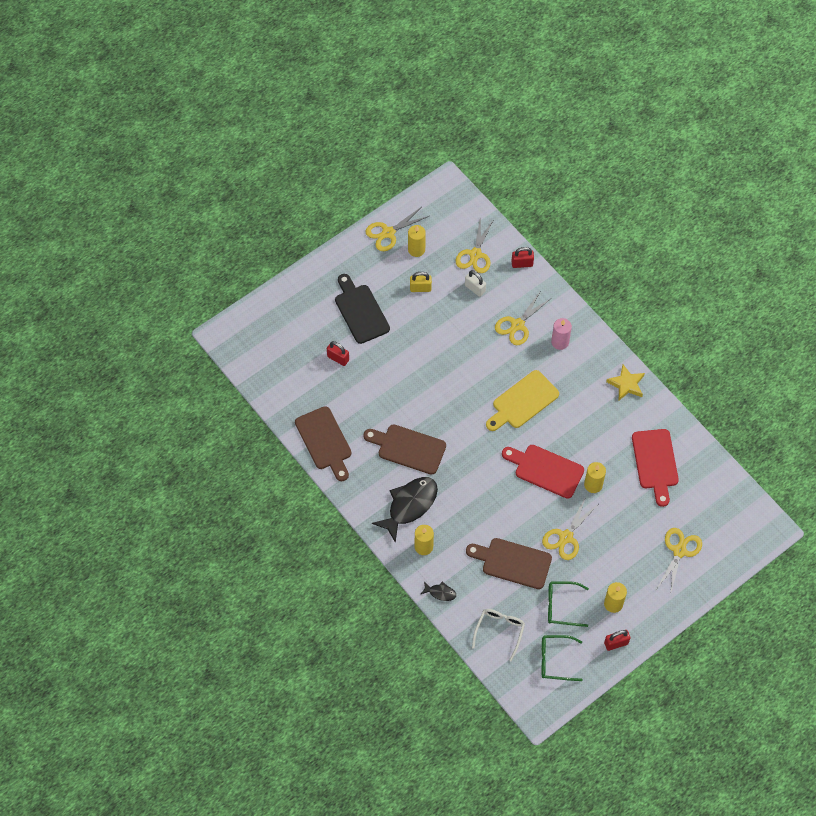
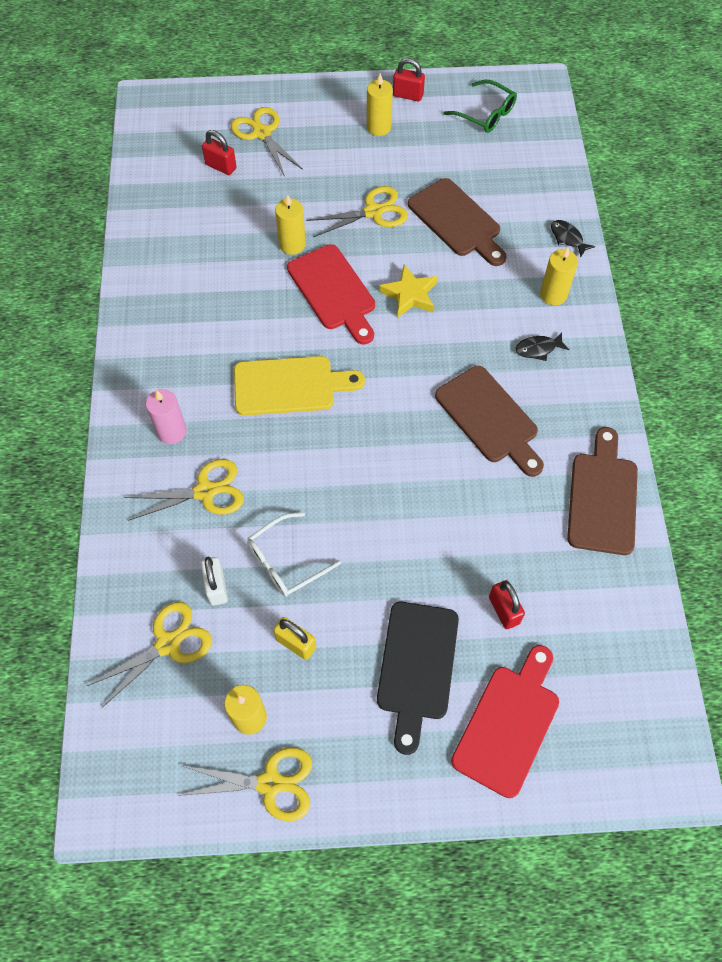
camera: 145 degrees left, 0 degrees up
(409, 506) = (538, 349): black fish -> black fish, size x0.45
(499, 631) = (526, 168): white glasses -> white glasses (286, 561)
(522, 264) = (115, 580): red padlock -> red padlock (221, 166)
(562, 606) = (436, 153): green glasses -> none
(626, 384) = (142, 327): yellow star -> yellow star (409, 295)
(655, 463) = (199, 226): red cutting board -> red cutting board (509, 724)
(679, 551) = (262, 133): yellow scissors -> yellow scissors turned 90 degrees clockwise

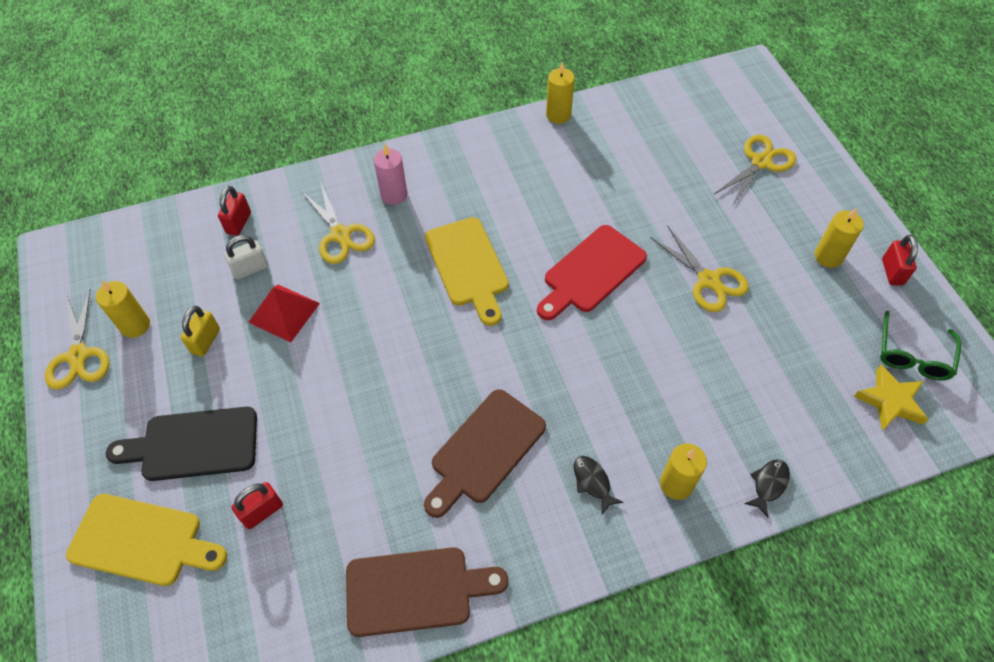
camera: 75 degrees right, 5 degrees down
(168, 644) = (195, 251): yellow scissors -> none
(221, 166) = (701, 144): red padlock -> red padlock (239, 223)
(286, 561) = (284, 312): white glasses -> red pyramid
(292, 244) = (633, 224): yellow candle -> yellow candle (558, 115)
(409, 295) = (615, 339): yellow star -> yellow star (890, 401)
(457, 221) = (735, 361): brown cutting board -> none
(509, 724) = (142, 541): red cutting board -> yellow cutting board

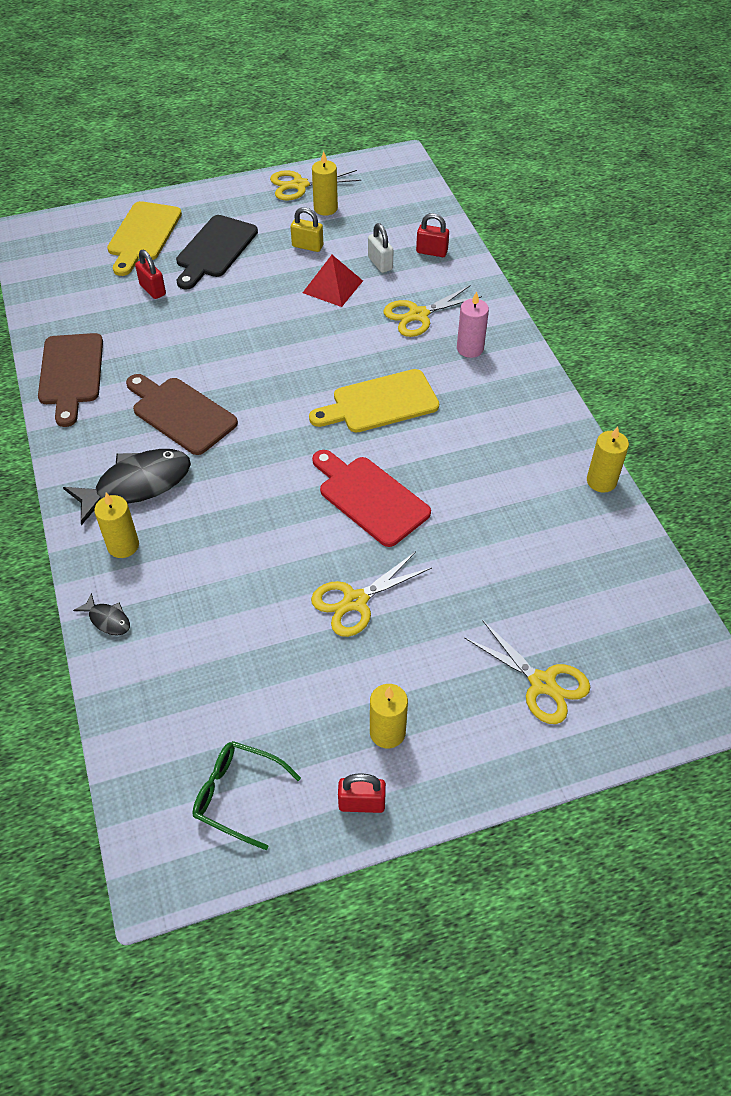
camera: 90 degrees right, 5 degrees down
(193, 444) = (214, 250): black cutting board -> black cutting board turned 150 degrees counterclockwise
(593, 482) = (137, 485): black fish -> black fish, size x2.20
(890, 401) = (181, 754): yellow star -> none

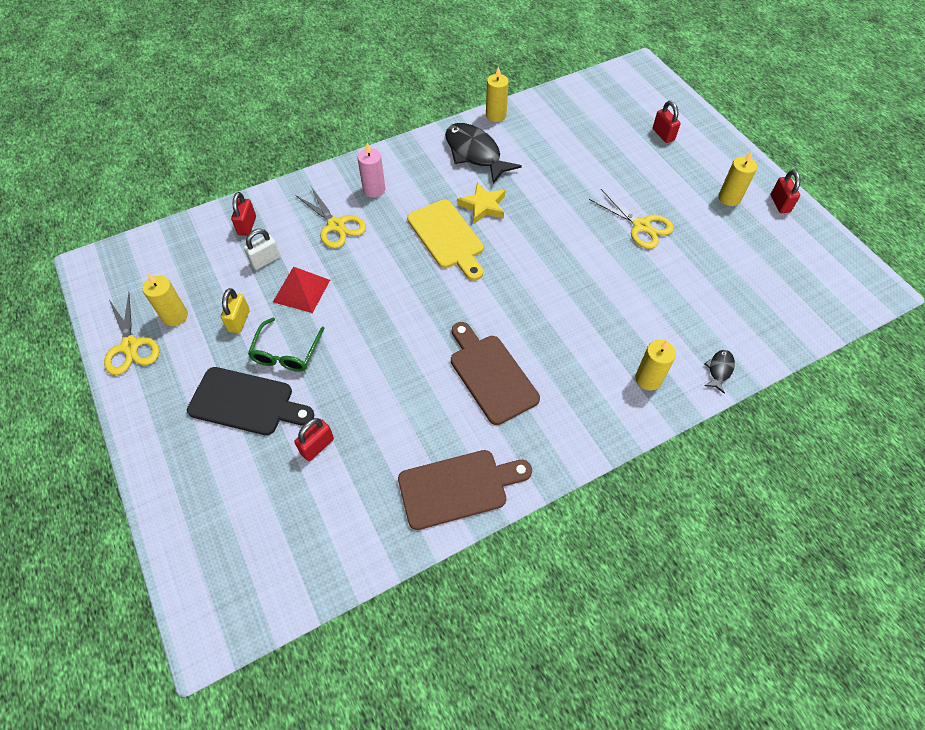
camera: 100 degrees left, 5 degrees up
(137, 485) = (583, 386): black fish -> black fish (475, 153)
(143, 235) = (219, 483): yellow cutting board -> none
(180, 413) = (491, 375): brown cutting board -> brown cutting board turned 120 degrees clockwise
(238, 795) = (808, 262): green glasses -> green glasses (286, 352)
(370, 498) = (547, 230): red cutting board -> none
(424, 442) = (483, 206): none -> yellow star
(542, 683) = (663, 134): yellow scissors -> red padlock

